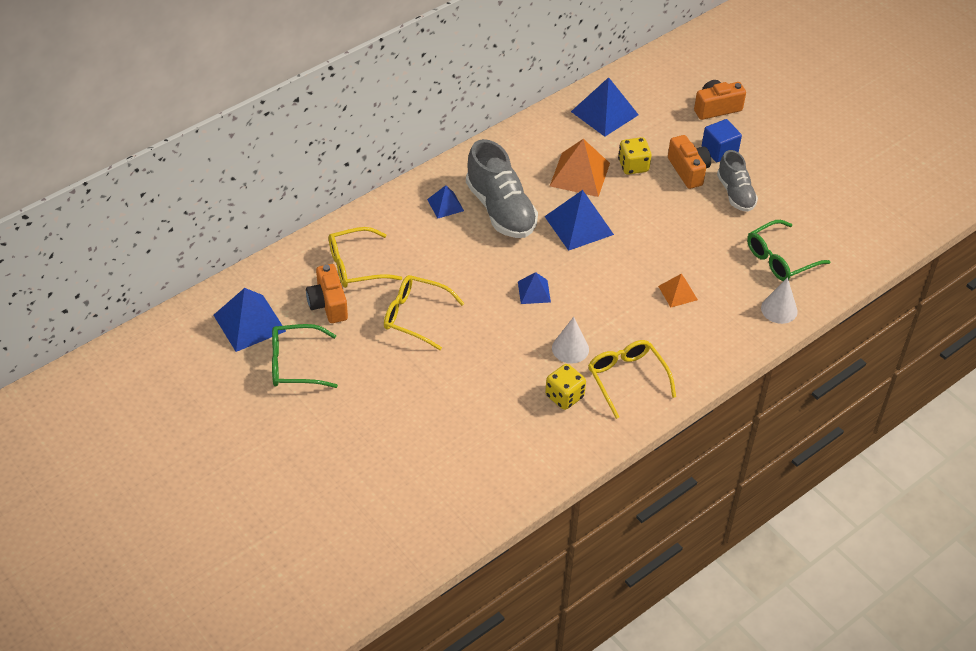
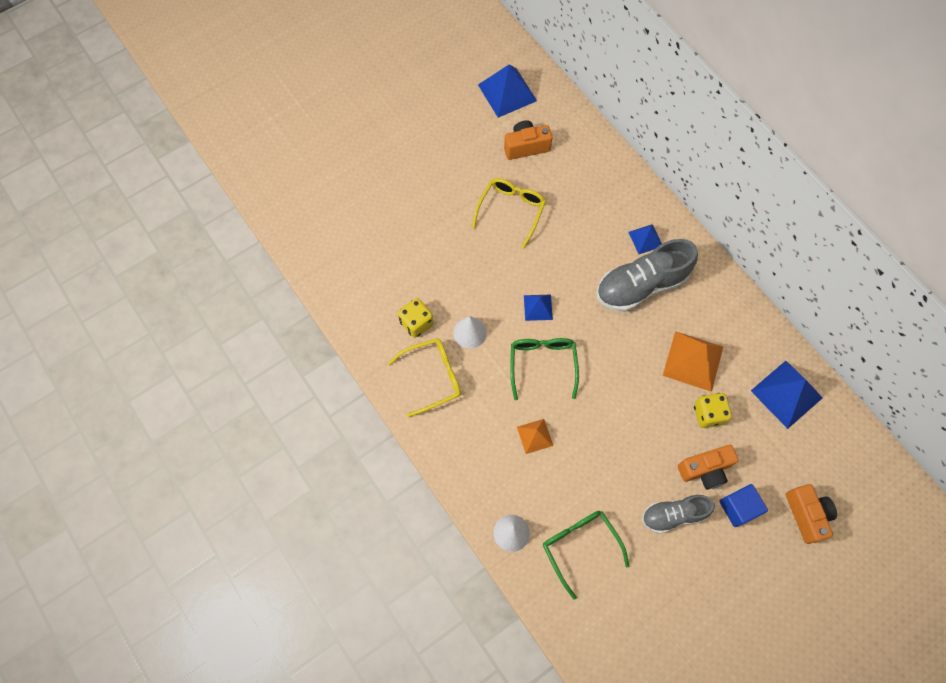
camera: 95 degrees right, 20 degrees up
(295, 364) = (463, 124): green glasses -> green glasses (542, 364)
(356, 266) = (569, 167): yellow glasses -> none
(579, 225) = (622, 353): blue pyramid -> none

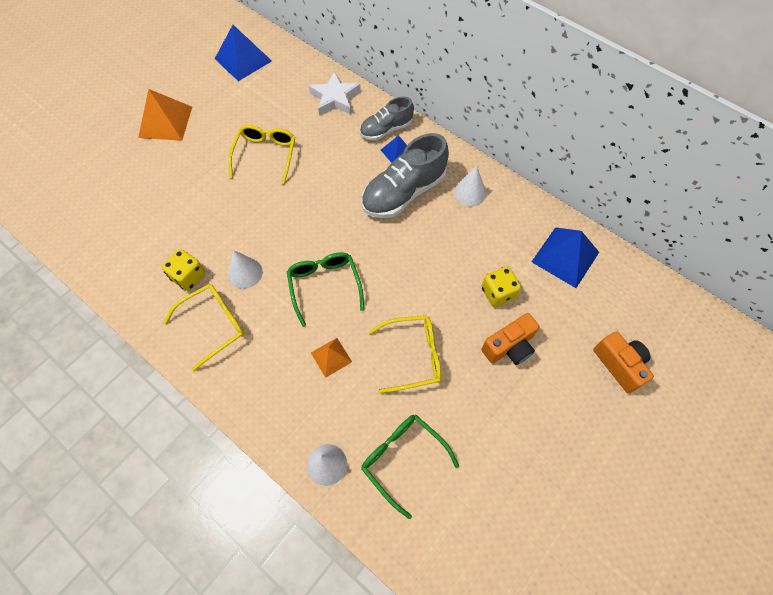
camera: 15 degrees left, 5 degrees down
(526, 147) = (269, 99): orange camera -> none
(538, 307) = (309, 234): blue pyramid -> none
(594, 161) = (335, 98): none -> white star
(611, 455) = (413, 356): none -> yellow glasses
(673, 515) = (490, 400): grey shoe -> grey shoe (386, 129)
(693, 361) = (470, 248): orange pyramid -> orange pyramid (165, 122)
(708, 302) = (470, 193): none -> white cone
(738, 508) = (552, 375): blue cube -> none

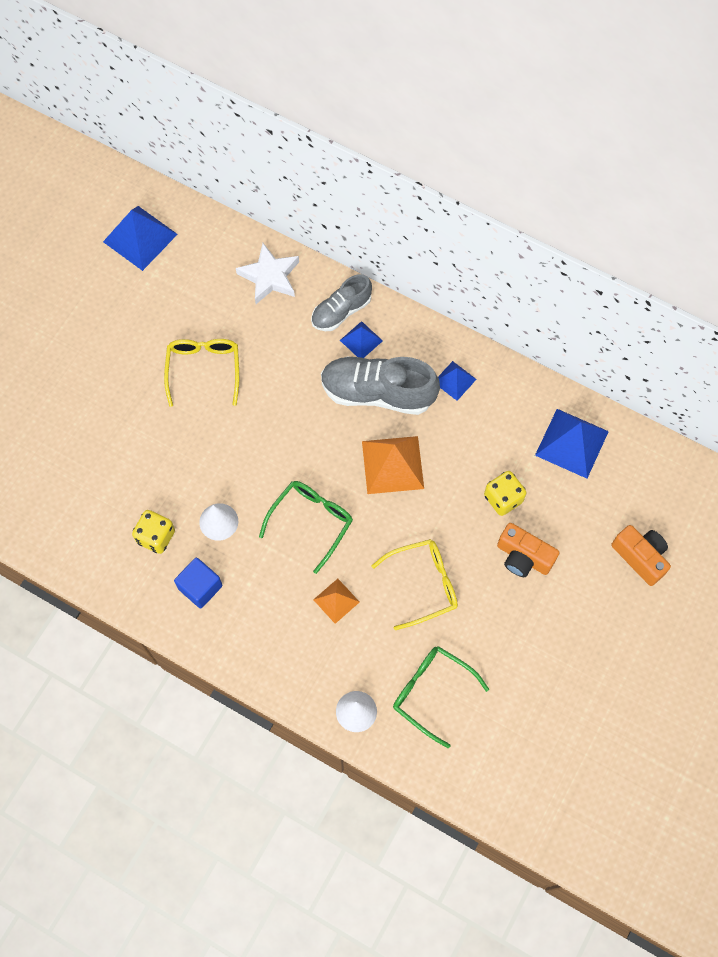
camera: 10 degrees left, 5 degrees up
(165, 122) = (68, 343): orange pyramid -> orange pyramid (392, 464)
(214, 325) = (200, 587): yellow glasses -> blue cube
(324, 286) = (311, 522): green glasses -> green glasses turned 60 degrees clockwise
(403, 192) = (378, 392): grey shoe -> grey shoe turned 60 degrees clockwise
(470, 193) = (454, 380): white cone -> blue pyramid
(509, 347) = (523, 557): orange camera -> orange camera turned 75 degrees clockwise

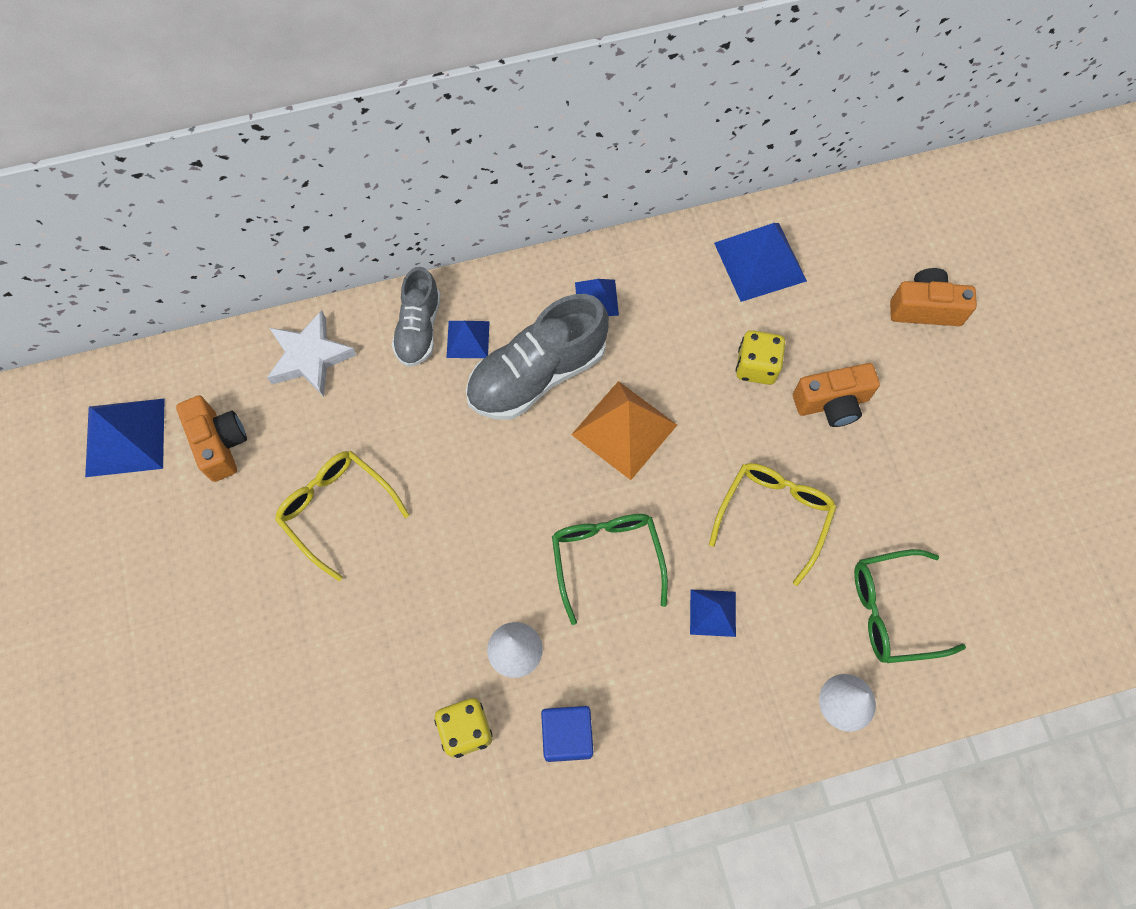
camera: 45 degrees left, 0 degrees up
(181, 283) = (220, 444): none -> orange camera
(336, 600) = (713, 612): orange pyramid -> blue pyramid

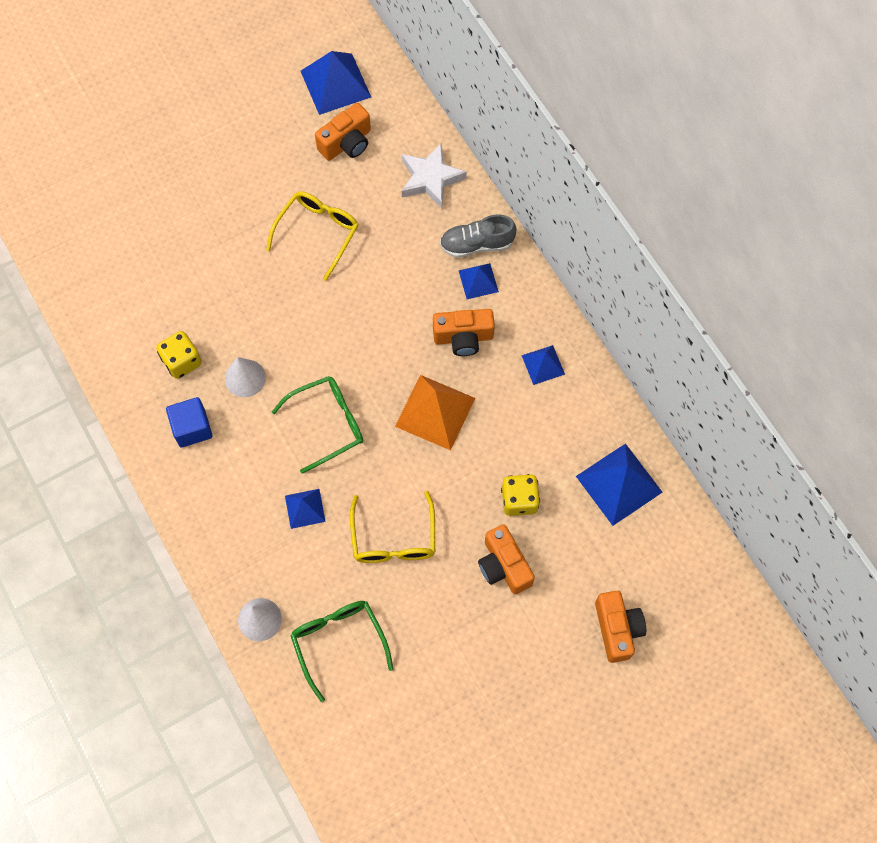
camera: 75 degrees right, 0 degrees up
(537, 374) = (463, 338): grey shoe -> orange camera
(774, 516) = (393, 538): yellow glasses -> yellow glasses turned 75 degrees clockwise

